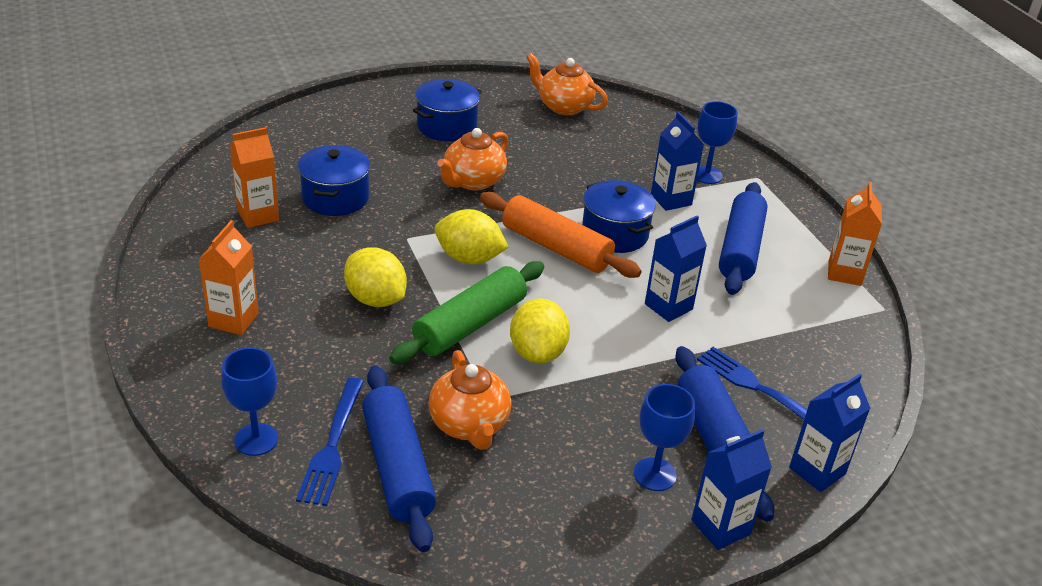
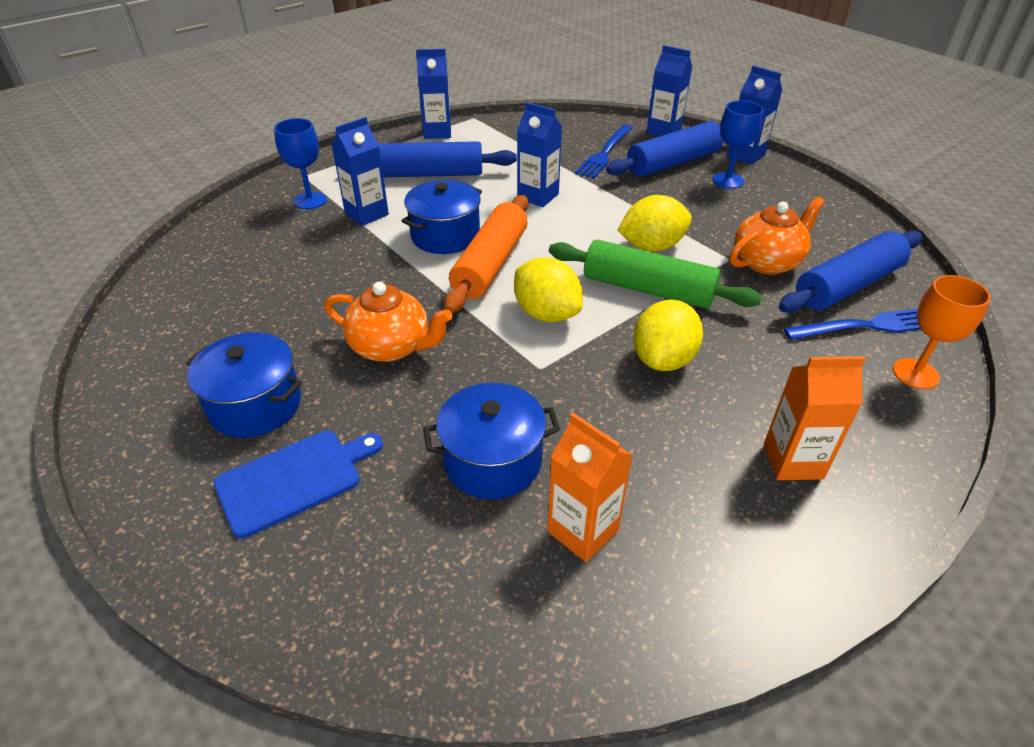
camera: 105 degrees left, 5 degrees up
(256, 439) = (915, 374): blue goblet -> orange goblet
(374, 132) = (294, 479): none -> blue cutting board
(469, 258) = (546, 314): yellow lemon -> yellow lemon turned 45 degrees counterclockwise
(564, 106) = (174, 312): orange teapot -> none
(844, 273) = (437, 132): orange carton -> blue carton

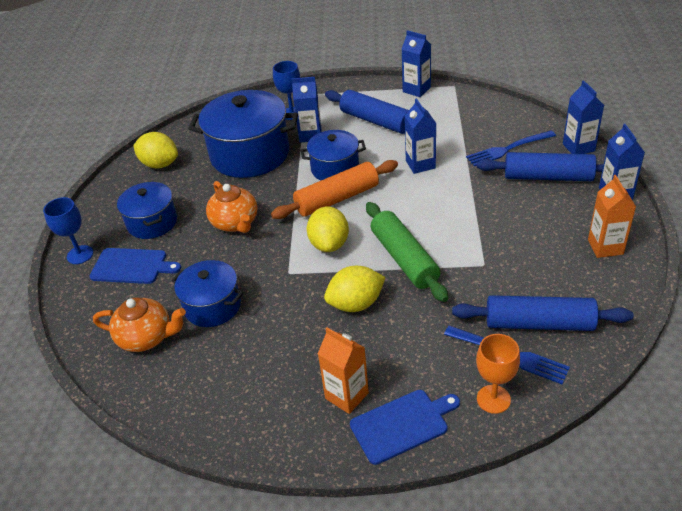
camera: 45 degrees right, 0 degrees up
(308, 263) = (250, 154): none -> blue pot
(582, 531) = (210, 361): orange carton -> orange carton (605, 247)
(651, 247) = (445, 232): yellow lemon -> yellow lemon (160, 164)
(728, 180) = (569, 208): blue goblet -> blue goblet (80, 255)
(767, 262) = (507, 280): orange teapot -> orange teapot (146, 337)
(885, 453) = (402, 425): none -> blue cutting board

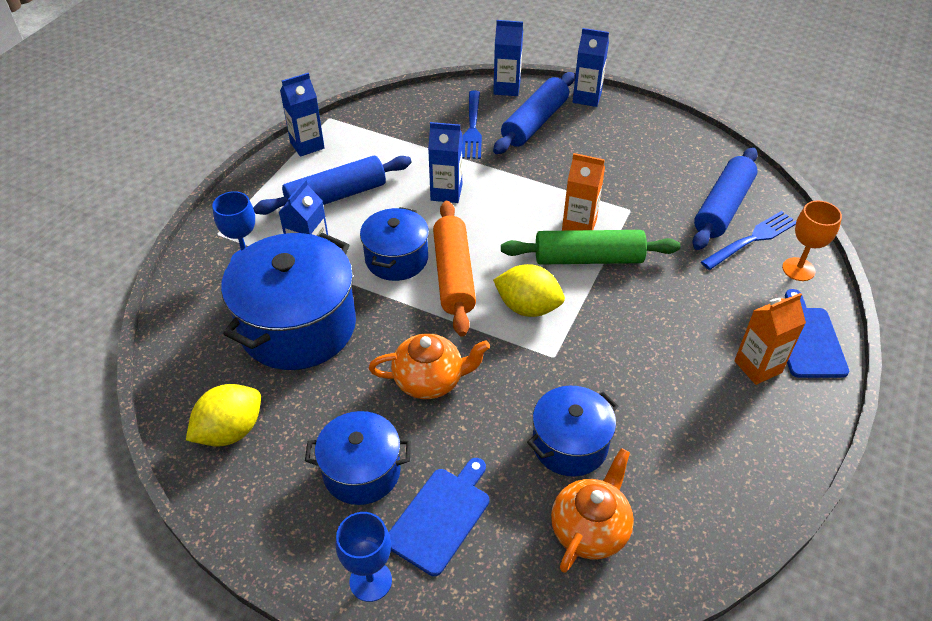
camera: 70 degrees left, 5 degrees up
(356, 304) = (634, 317): yellow lemon -> none
(605, 247) = (651, 133): orange carton -> orange carton (579, 226)

